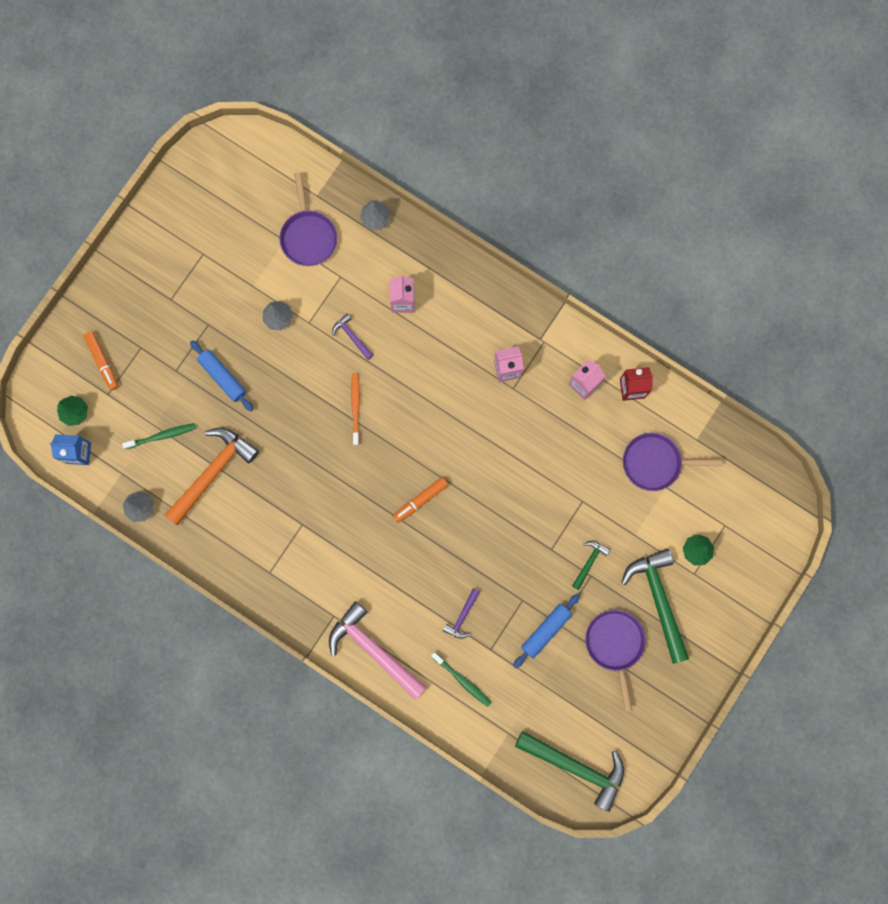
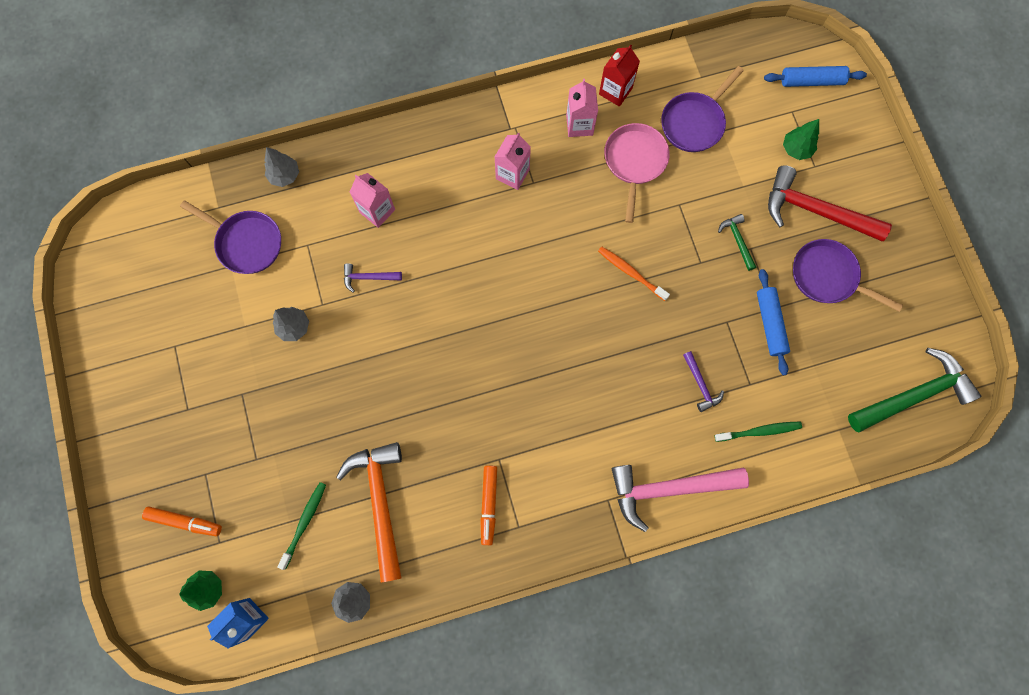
camera: 50 degrees left, 5 degrees down
(223, 377) = (301, 421): blue rolling pin -> blue rolling pin (811, 81)
(355, 407) = (434, 325): orange toothbrush -> orange toothbrush (631, 273)
(420, 500) = (565, 337): orange marker -> orange marker (489, 504)
(588, 445) = (634, 162): none -> pink pan
(658, 600) = (815, 211): green hammer -> red hammer

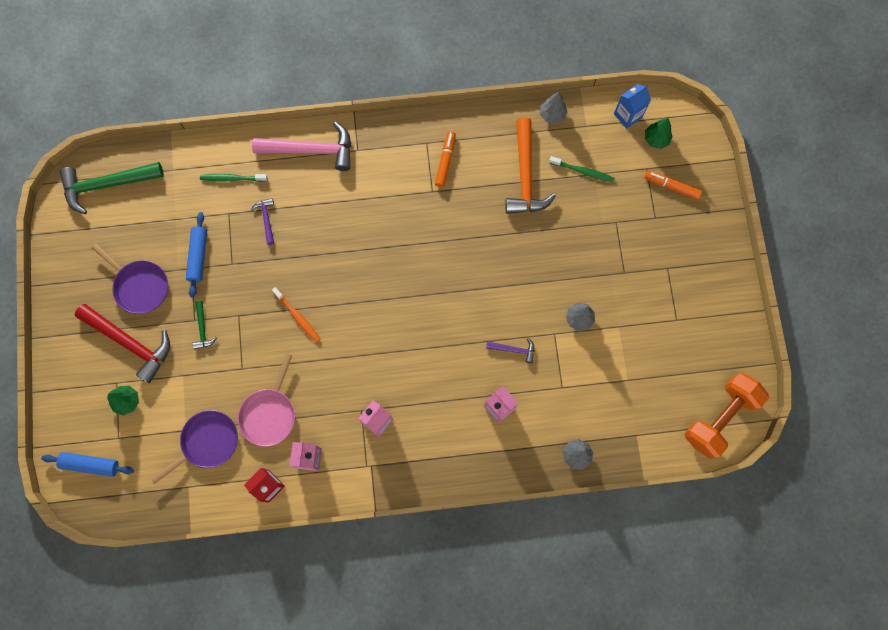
camera: 170 degrees left, 0 degrees up
(122, 241) = (720, 418): none -> orange dumbbell
(246, 243) = (613, 398): purple pan -> none
(304, 523) = (583, 171): green toothbrush -> green toothbrush turned 105 degrees counterclockwise

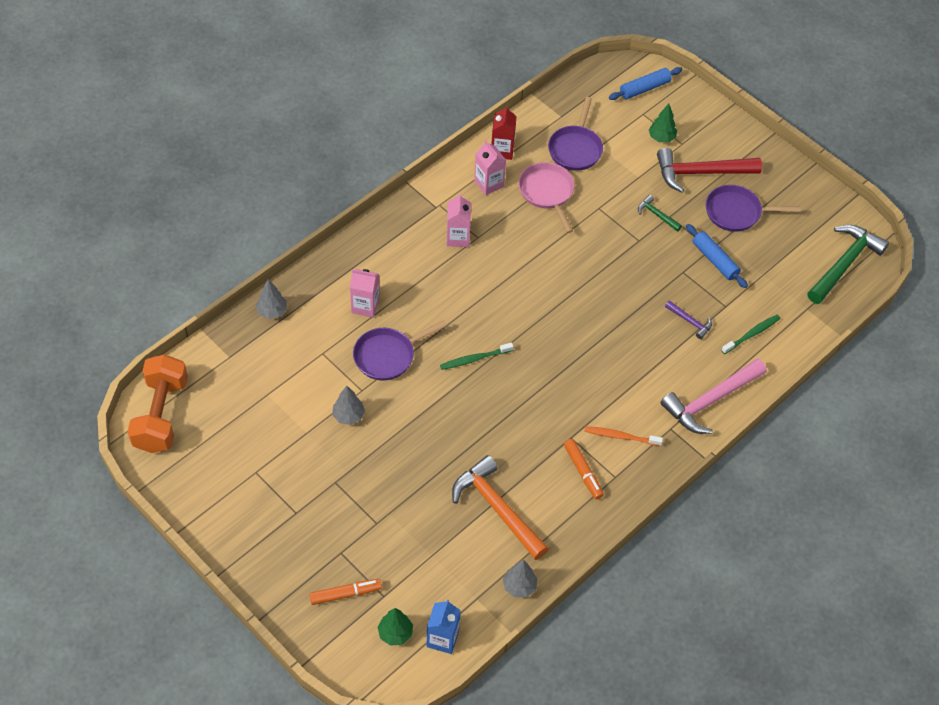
camera: 140 degrees right, 20 degrees down
(297, 316) = (591, 268): orange toothbrush -> orange toothbrush (620, 436)
(513, 350) = (388, 355): purple hammer -> purple pan
(583, 171) = (445, 550): green toothbrush -> green toothbrush (474, 359)

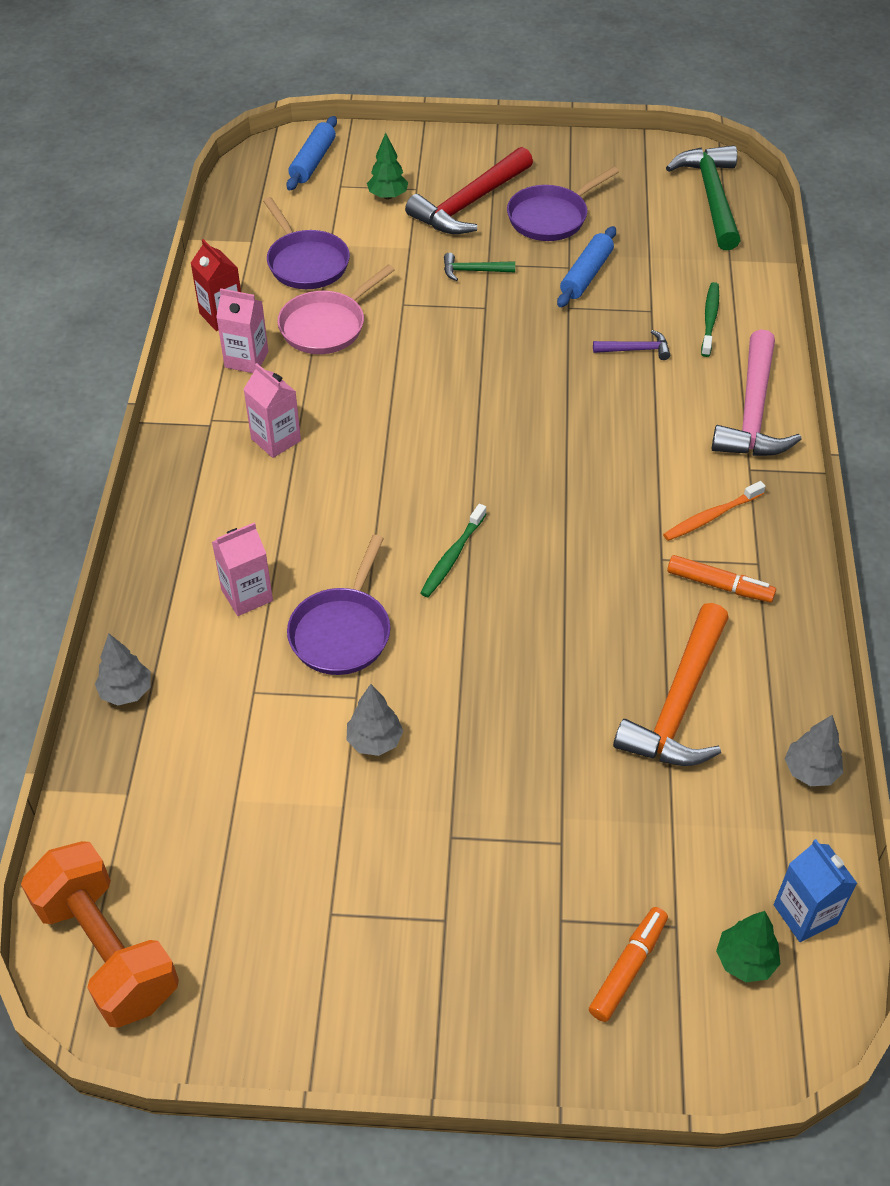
camera: 40 degrees left, 5 degrees down
(497, 508) = (679, 703): orange hammer -> orange hammer turned 75 degrees counterclockwise
(547, 193) = (327, 325): pink pan -> pink pan turned 75 degrees counterclockwise
(715, 260) = (586, 275): blue rolling pin -> blue rolling pin turned 75 degrees counterclockwise

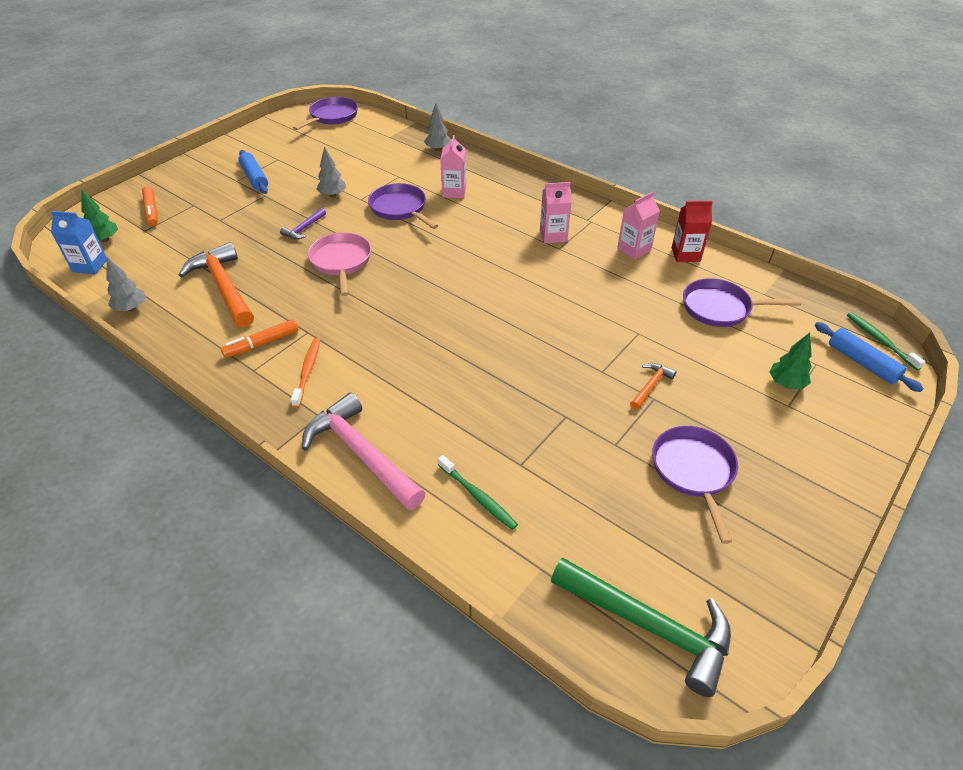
camera: 125 degrees right, 5 degrees down
(107, 951) = (332, 117): orange dumbbell -> purple pan
(327, 325) = (641, 291): pink pan -> pink pan (341, 262)
(452, 556) = (403, 258): green toothbrush -> green toothbrush (880, 340)
(469, 203) = (746, 428): red hammer -> none
(473, 271) = (650, 386): green hammer -> orange hammer
(586, 275) = (596, 449): blue rolling pin -> blue rolling pin (254, 178)
(636, 350) = (485, 427): purple hammer -> purple hammer (304, 228)

